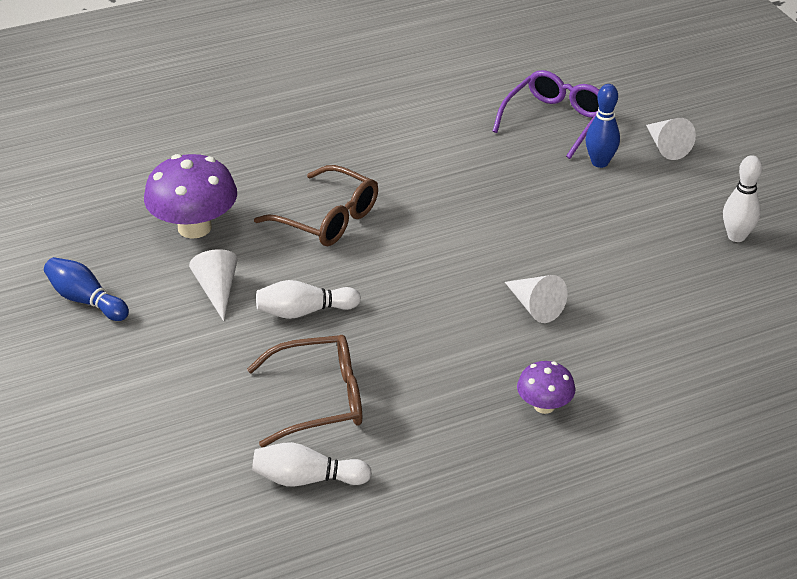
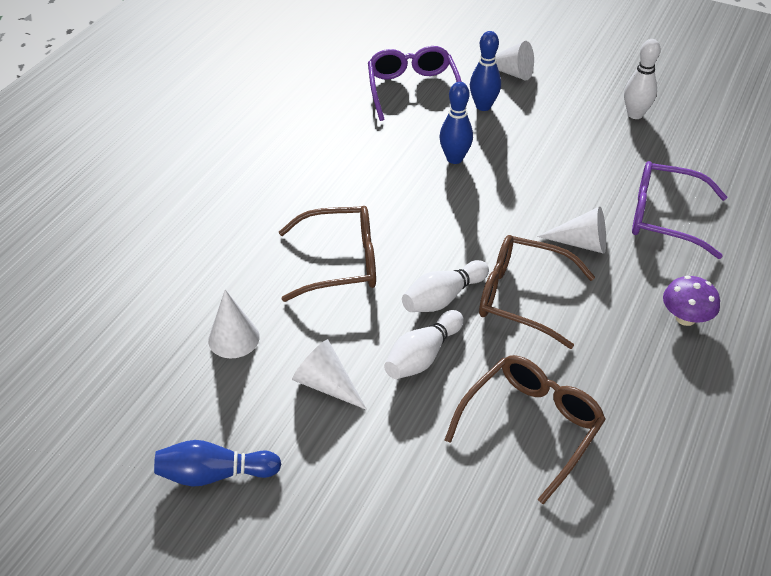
camera: 40 degrees left, 5 degrees up
(194, 227) = (234, 338): purple mushroom -> white cone
(307, 479) = (610, 505): white bowling pin -> white bowling pin (443, 298)
(431, 316) = (522, 297): none -> brown glasses
(517, 191) = (454, 158): none -> blue bowling pin
(638, 328) = (664, 217): none -> purple glasses

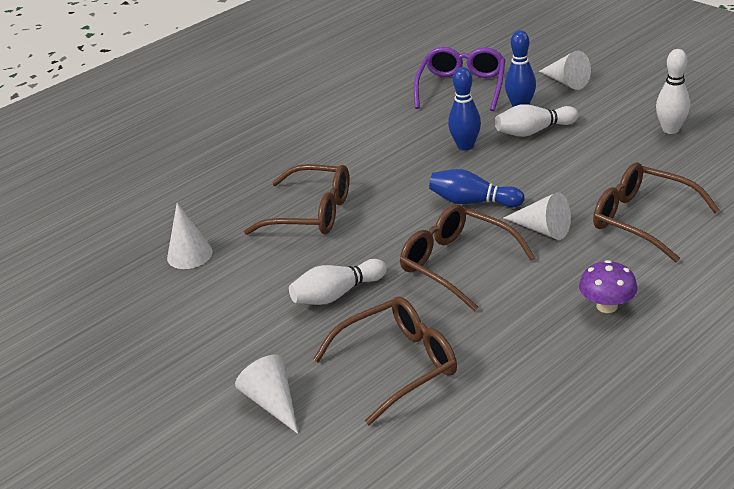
camera: 25 degrees right, 10 degrees down
(214, 474) = (115, 347): blue bowling pin -> blue bowling pin (472, 202)
(326, 384) = (242, 301): white cone -> white cone (272, 402)
(443, 298) = (383, 253): white bowling pin -> white bowling pin (533, 131)
(664, 217) = (642, 220): purple glasses -> brown glasses

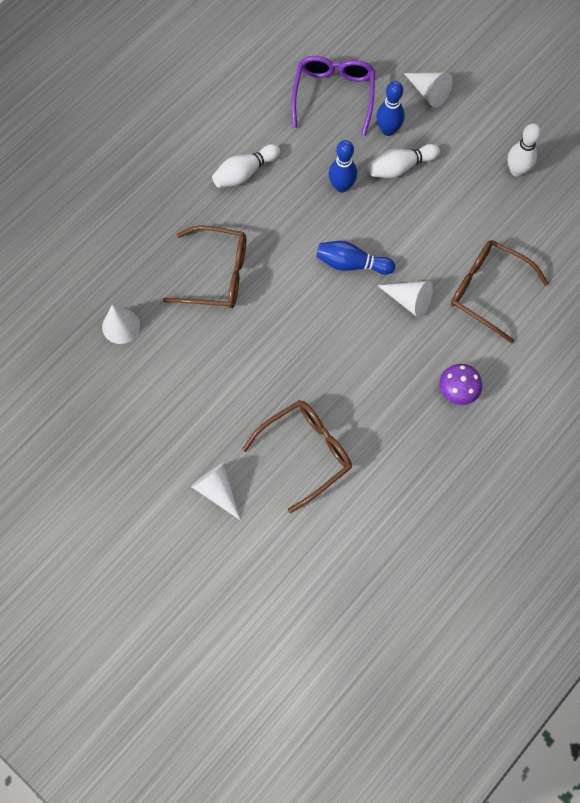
camera: 10 degrees left, 35 degrees up
(336, 294) = (250, 375): white bowling pin -> white bowling pin (244, 173)
(457, 264) = (342, 341): brown glasses -> none

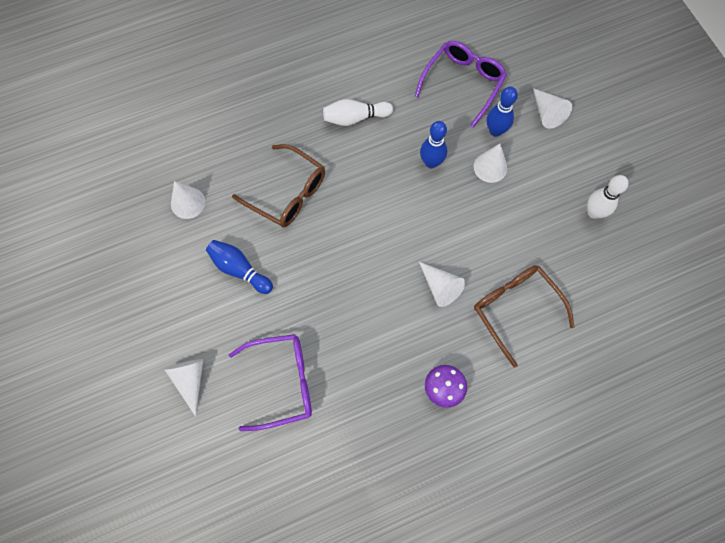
camera: 25 degrees right, 0 degrees up
(306, 452) = (282, 382): brown glasses -> purple glasses
(351, 264) = (406, 233): blue bowling pin -> blue bowling pin (239, 269)
(400, 167) = (490, 167): white bowling pin -> white cone

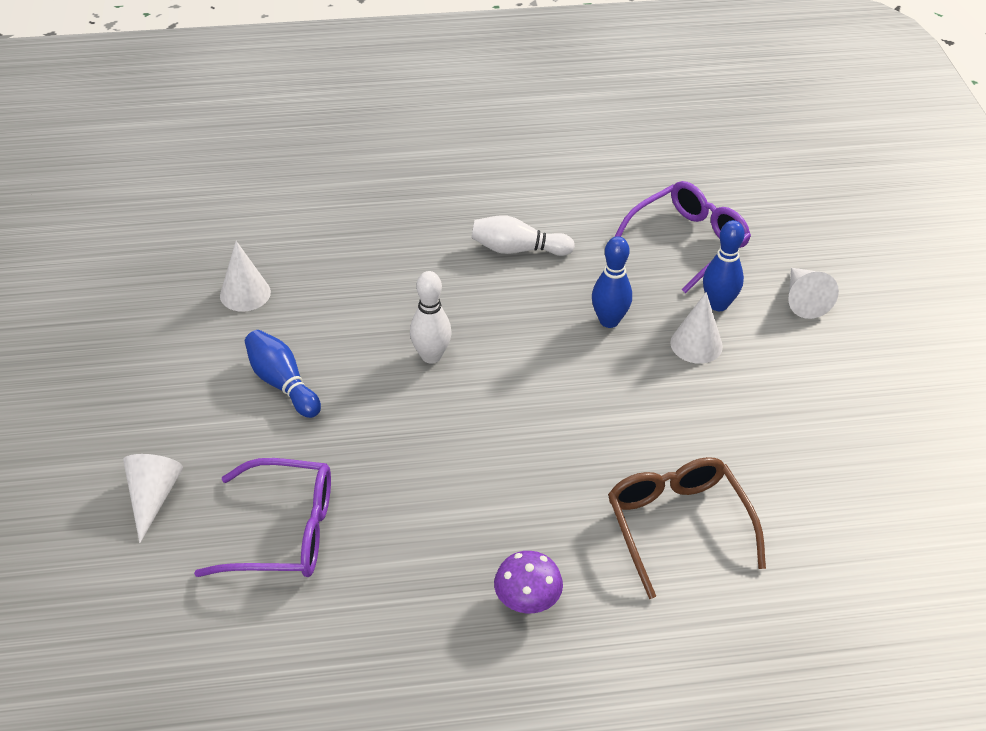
camera: 15 degrees right, 25 degrees down
(287, 193) = (388, 312): brown glasses -> none
(440, 287) = (569, 471): white cone -> none
(594, 212) = (842, 432): white bowling pin -> white bowling pin (431, 356)

